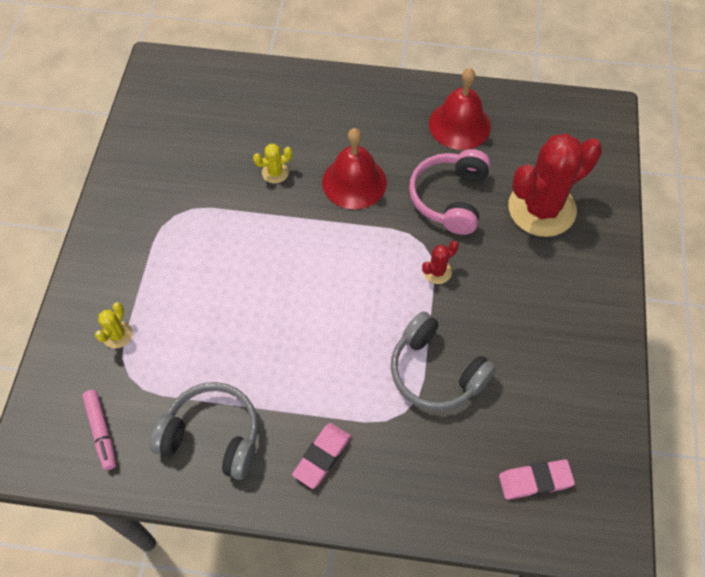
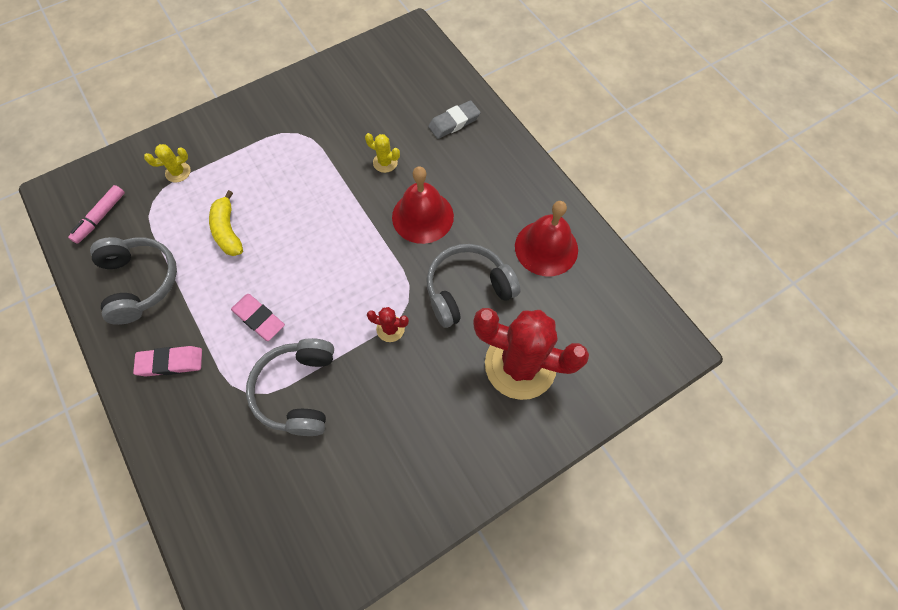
camera: 50 degrees right, 5 degrees up
(227, 331) = (228, 231): none -> yellow banana
(284, 101) = (454, 122): none -> grey eraser
(449, 198) = (467, 290): pink headphones -> grey headphones
(535, 480) = (253, 534): pink eraser -> pink eraser (259, 318)

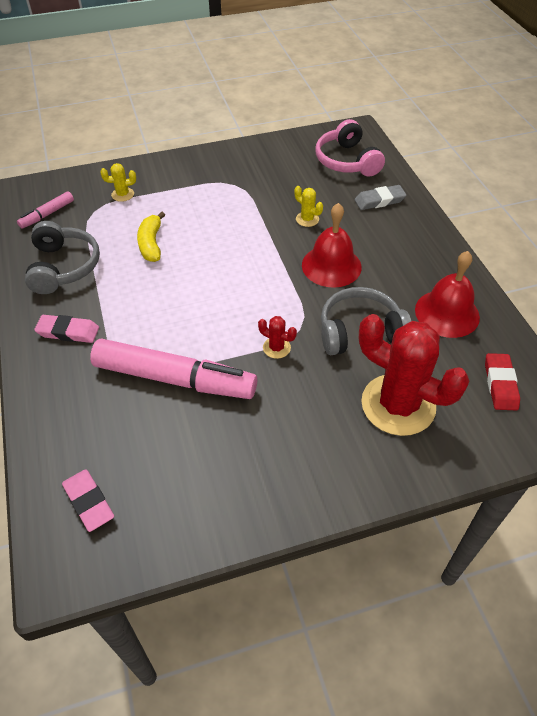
camera: 15 degrees right, 15 degrees down
(259, 318) = (157, 314): pink eraser -> pink eraser (89, 502)
(298, 391) = (175, 379): grey headphones -> pink marker
(409, 77) = (347, 161): none -> pink headphones
(609, 318) = (500, 384): none -> red eraser

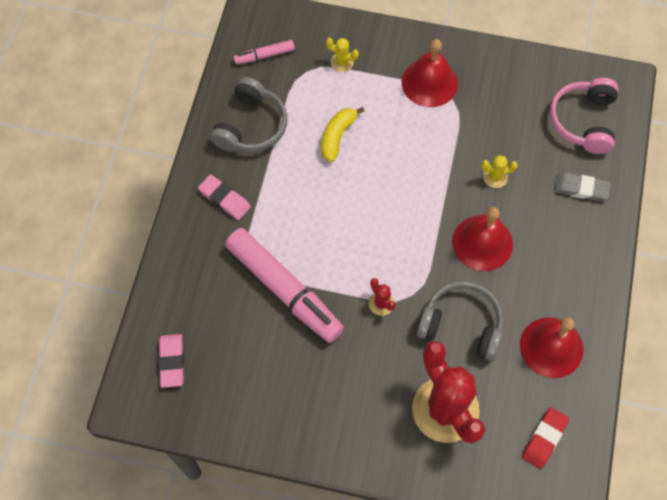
camera: 30 degrees right, 15 degrees up
(208, 181) = (429, 83): none -> red bell
(307, 219) = (495, 177): yellow cactus -> yellow cactus turned 75 degrees counterclockwise

